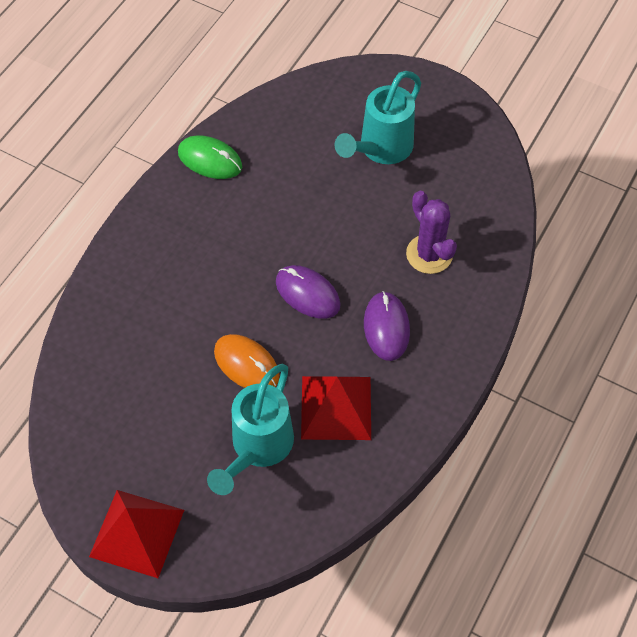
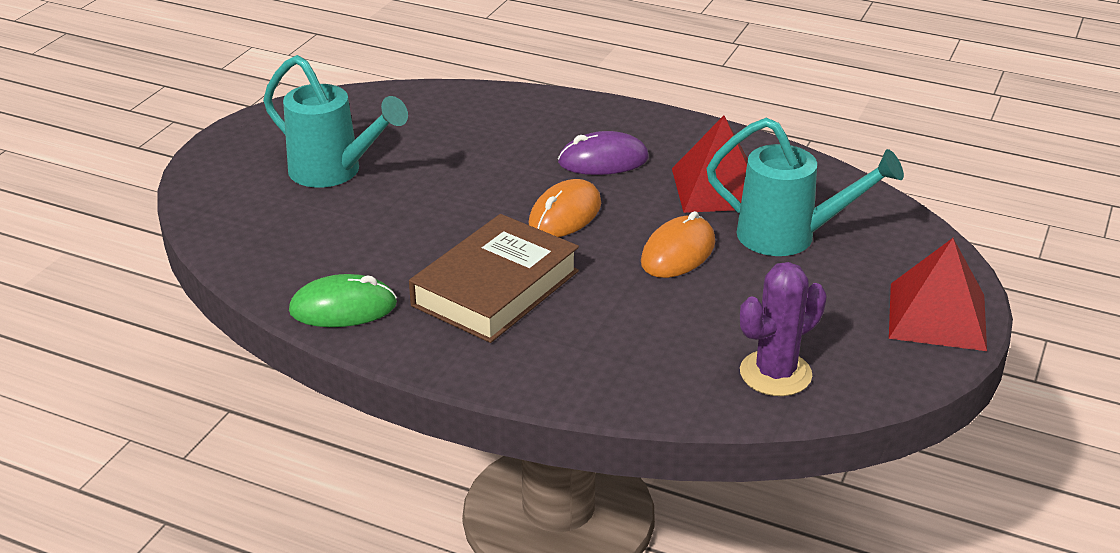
camera: 95 degrees left, 25 degrees down
(210, 160) = (343, 308): green mouse -> green mouse turned 60 degrees clockwise
(219, 244) = (495, 288): none -> brown book
(307, 294) = (565, 214): purple mouse -> orange mouse
(429, 254) = (497, 137): purple cactus -> purple cactus (775, 374)

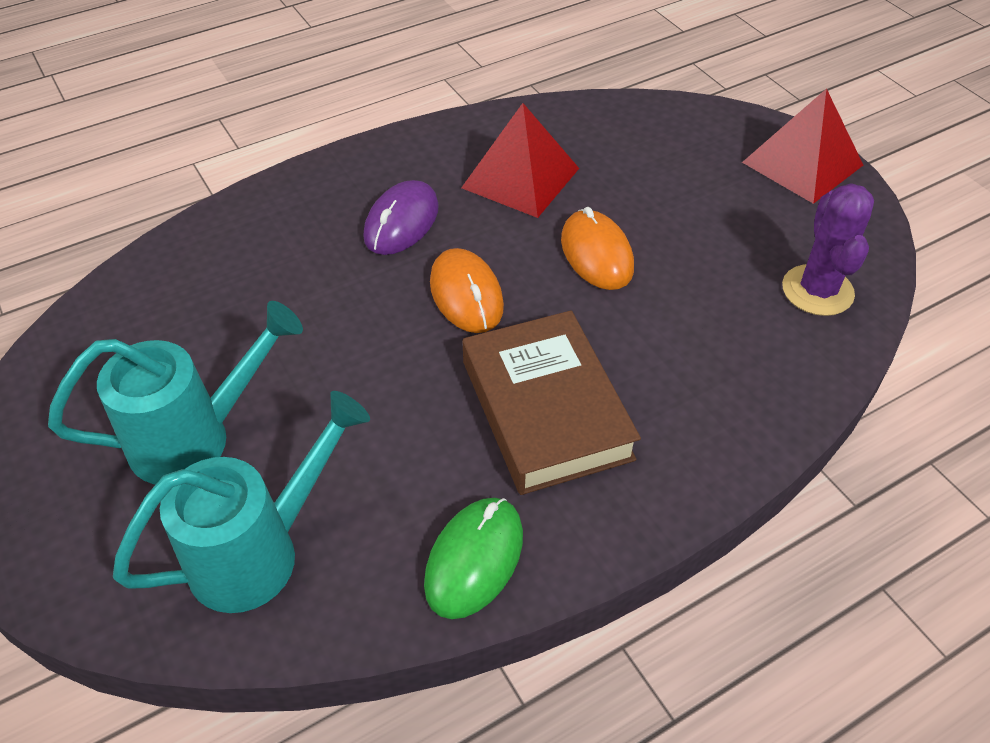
camera: 55 degrees left, 15 degrees up
(790, 237) = (632, 178): turquoise watering can -> turquoise watering can (261, 551)

